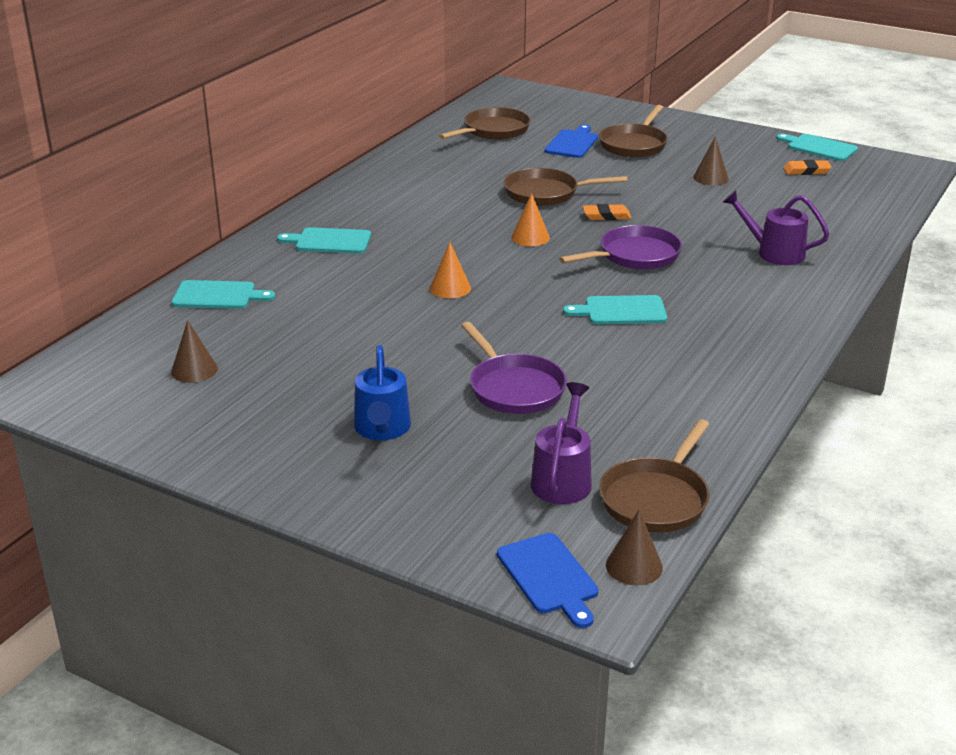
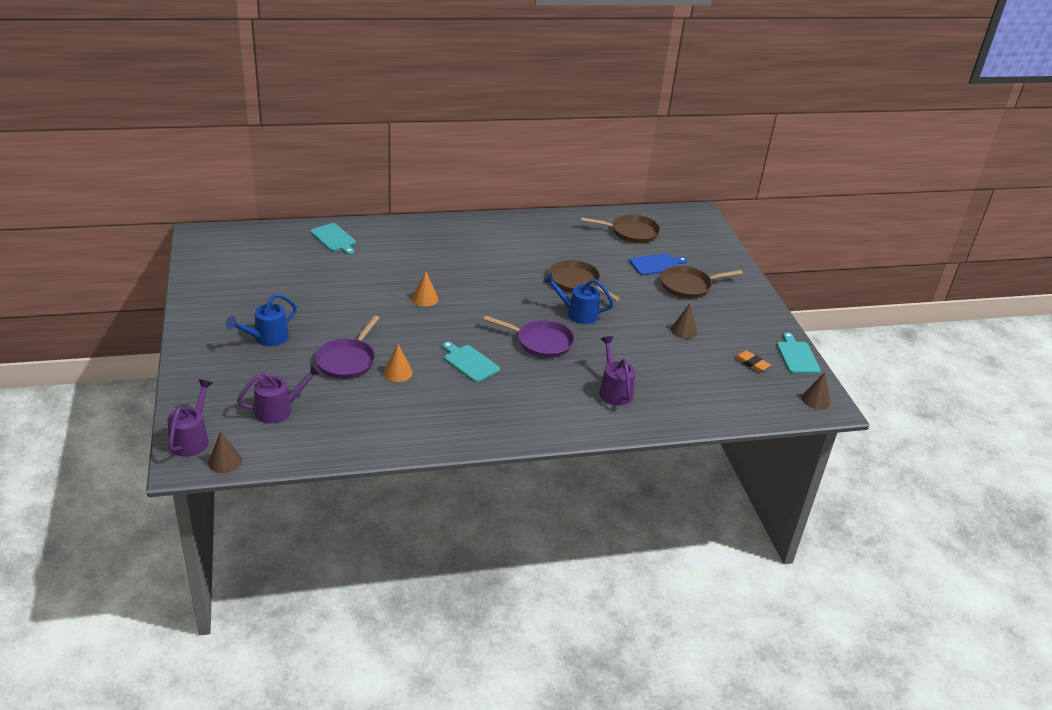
camera: 45 degrees right, 5 degrees up
(194, 370) = (261, 265): brown cone -> brown cone (815, 400)
(329, 241) = (427, 242): turquoise cutting board -> none
(530, 237) = (515, 299): orange cone -> orange cone (398, 372)
(549, 577) = (192, 439): blue cutting board -> purple watering can
(606, 216) = (577, 313): orange eraser -> blue watering can
(656, 498) = (291, 446): brown pan -> none

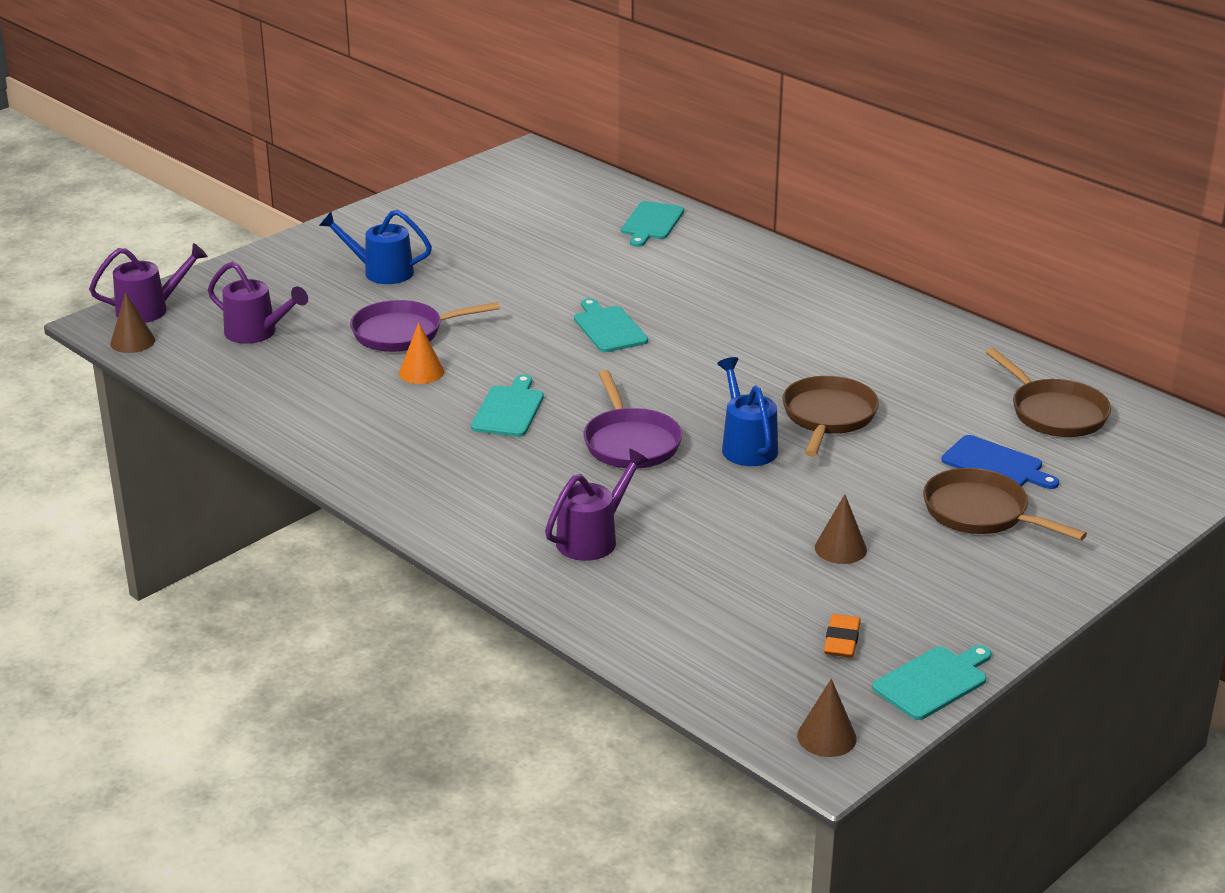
camera: 60 degrees right, 5 degrees down
(425, 298) = (609, 328): orange cone -> turquoise cutting board

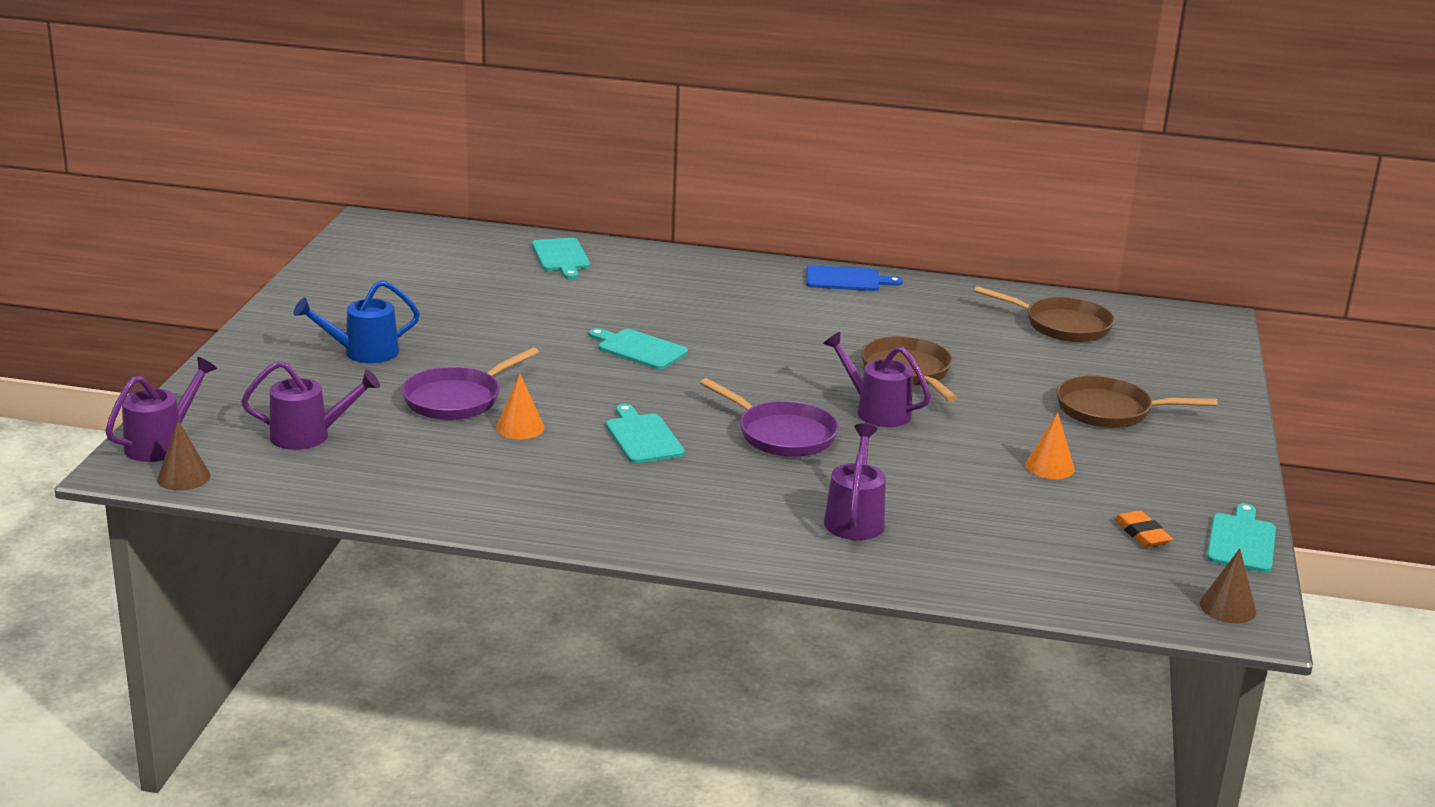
camera: 35 degrees left, 5 degrees down
(746, 445) = (876, 411): blue watering can -> purple watering can
(840, 548) = (1050, 467): brown cone -> orange cone
(996, 464) = (1073, 373): blue cutting board -> blue cutting board (847, 280)

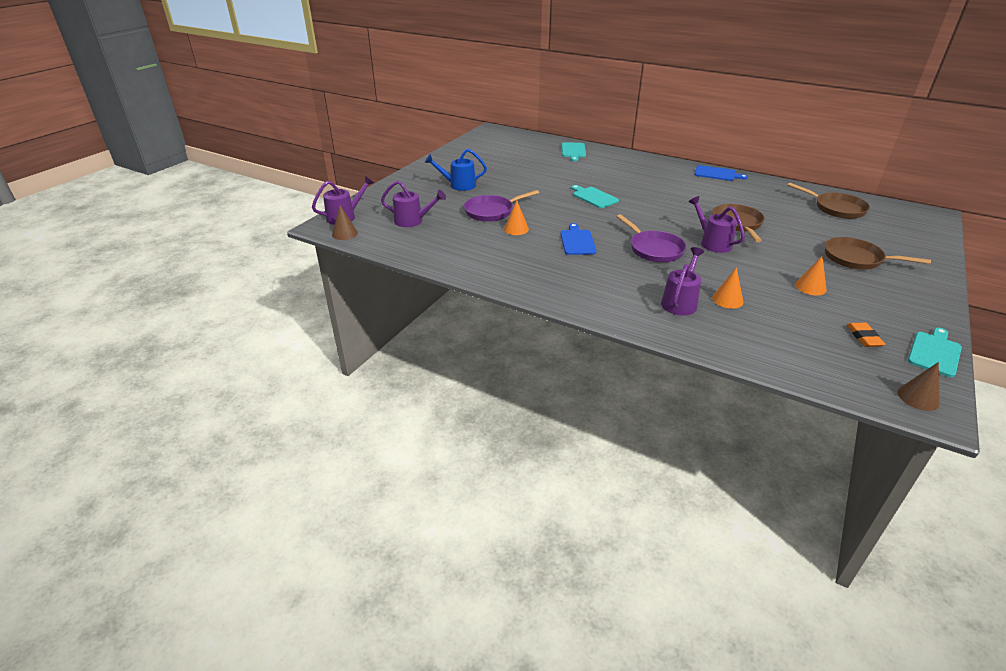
camera: 20 degrees right, 10 degrees up
(643, 437) = (577, 241): turquoise cutting board -> blue cutting board
(928, 505) = (727, 300): none -> orange cone

